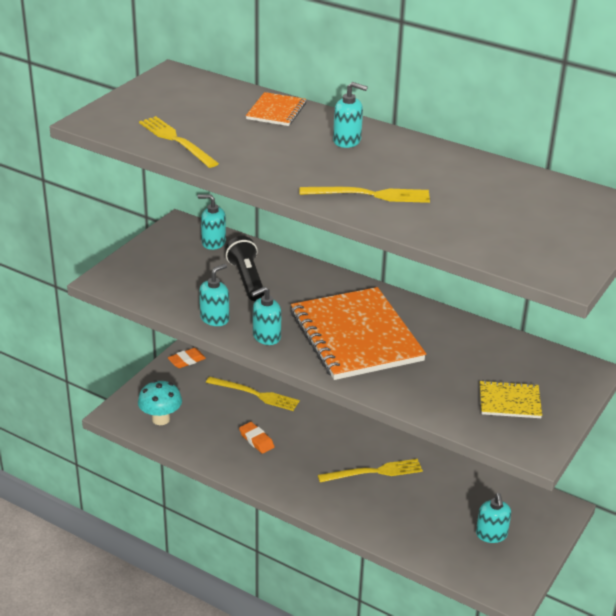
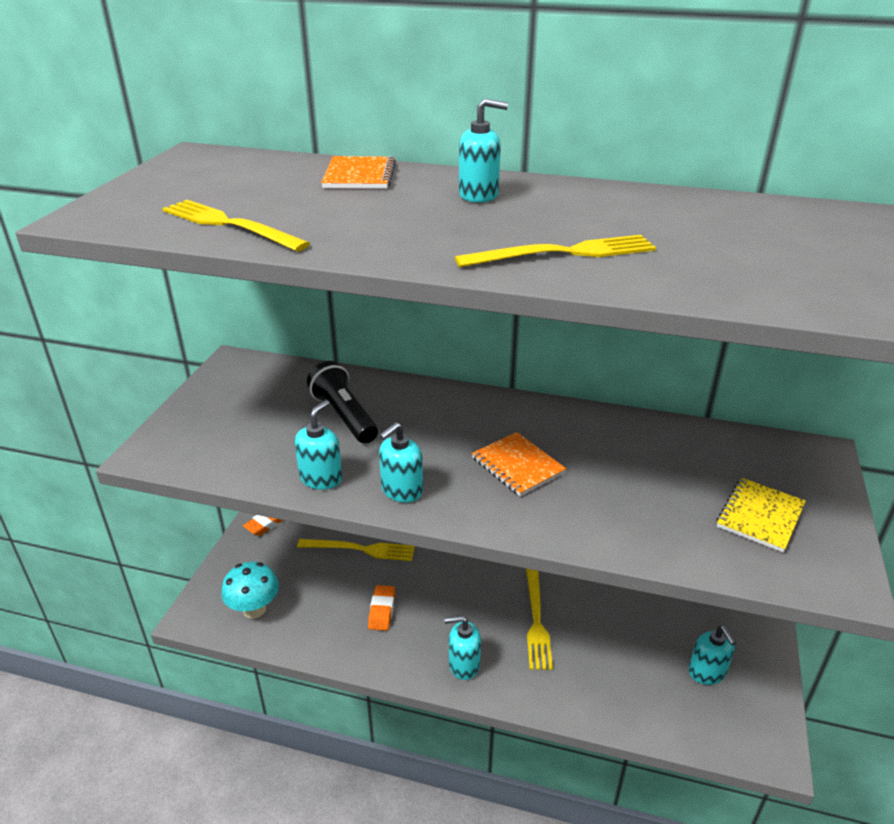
camera: 15 degrees left, 0 degrees up
(213, 242) = (284, 377): turquoise soap dispenser -> turquoise soap dispenser (463, 664)
(256, 440) = (382, 610): orange eraser -> orange eraser turned 60 degrees clockwise
(356, 336) = (517, 465): orange notebook -> orange notebook, size x0.46
(374, 472) = (536, 620): yellow fork -> yellow fork turned 120 degrees clockwise
(509, 401) = (760, 516): yellow notebook -> yellow notebook turned 45 degrees counterclockwise

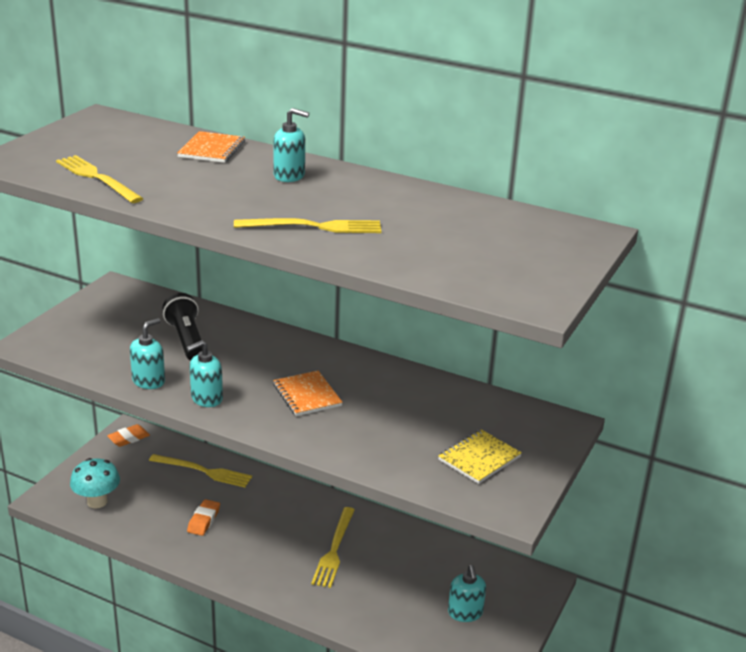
camera: 10 degrees right, 5 degrees down
(463, 664) = (256, 571): turquoise soap dispenser -> none

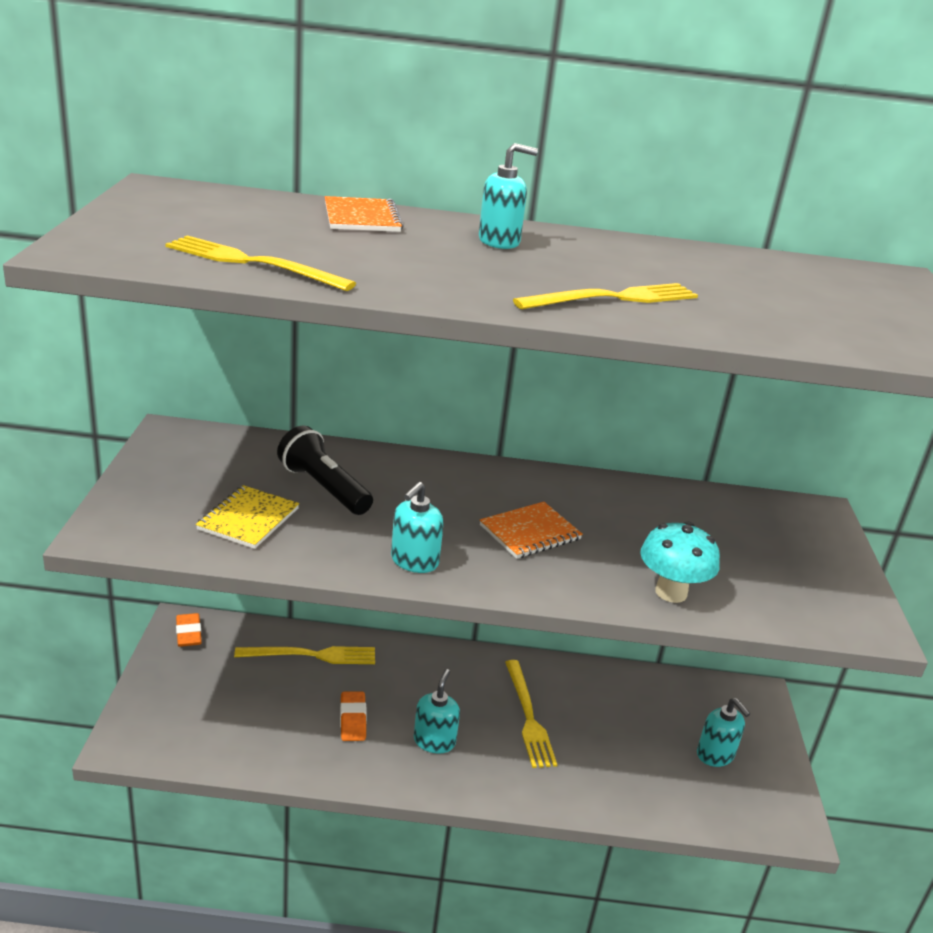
camera: 25 degrees left, 0 degrees up
(97, 502) = (198, 729): turquoise mushroom -> turquoise mushroom (671, 592)
(129, 438) = (188, 633): orange eraser -> orange eraser turned 45 degrees counterclockwise
(149, 381) = (320, 552): turquoise soap dispenser -> turquoise soap dispenser (434, 741)
(307, 395) = (530, 532): orange notebook -> orange notebook turned 75 degrees counterclockwise
(479, 458) = (780, 571): yellow notebook -> yellow notebook (248, 519)

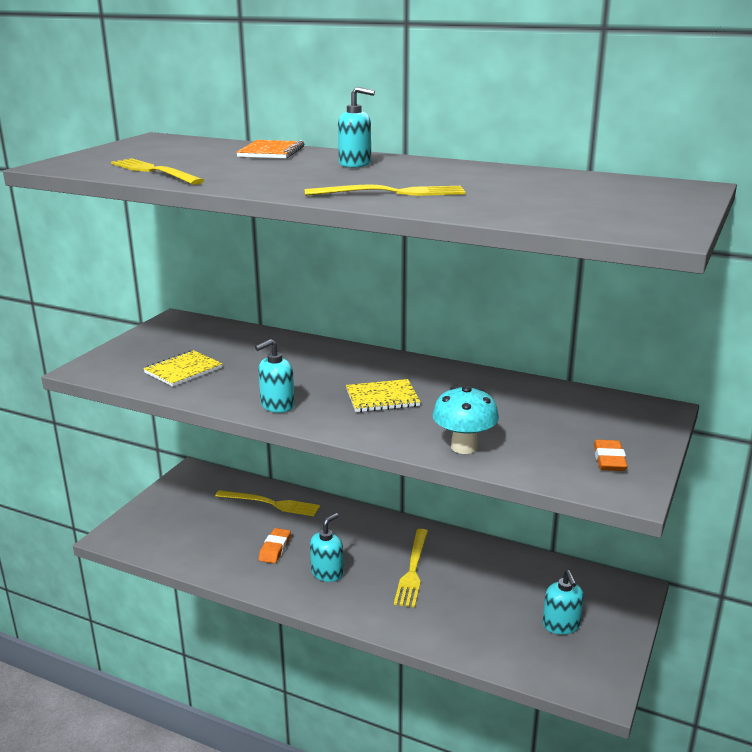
camera: 25 degrees right, 5 degrees down
(188, 633) = (194, 478): orange eraser -> orange eraser (609, 460)
(323, 488) = (251, 358): black flashlight -> none
(530, 532) = (382, 398): orange notebook -> yellow notebook

